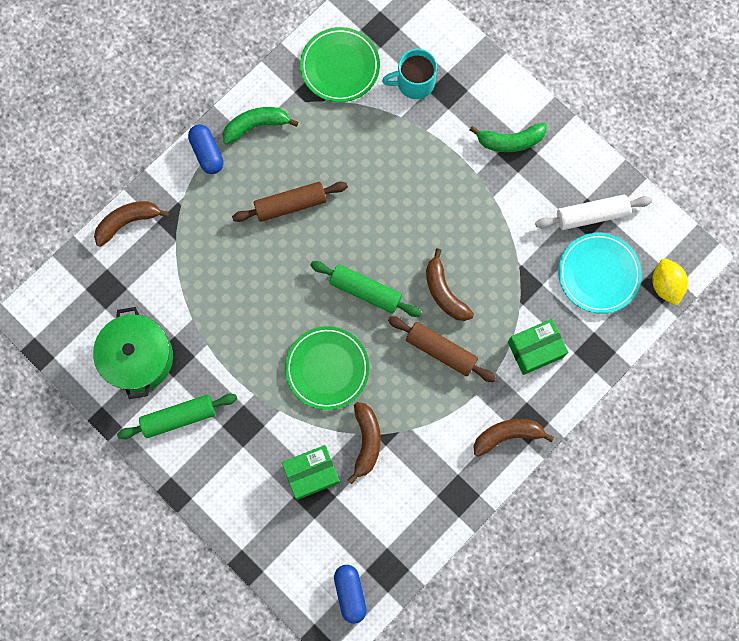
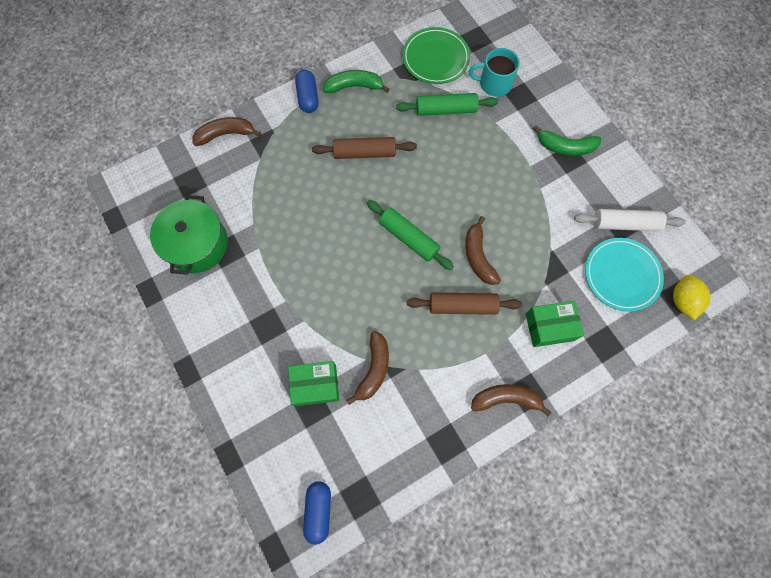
camera: 15 degrees right, 5 degrees down
(179, 417) = (214, 304): green rolling pin -> green rolling pin (446, 110)
(327, 368) = (356, 295): green plate -> none
(441, 351) = (462, 306): brown rolling pin -> brown rolling pin turned 45 degrees counterclockwise

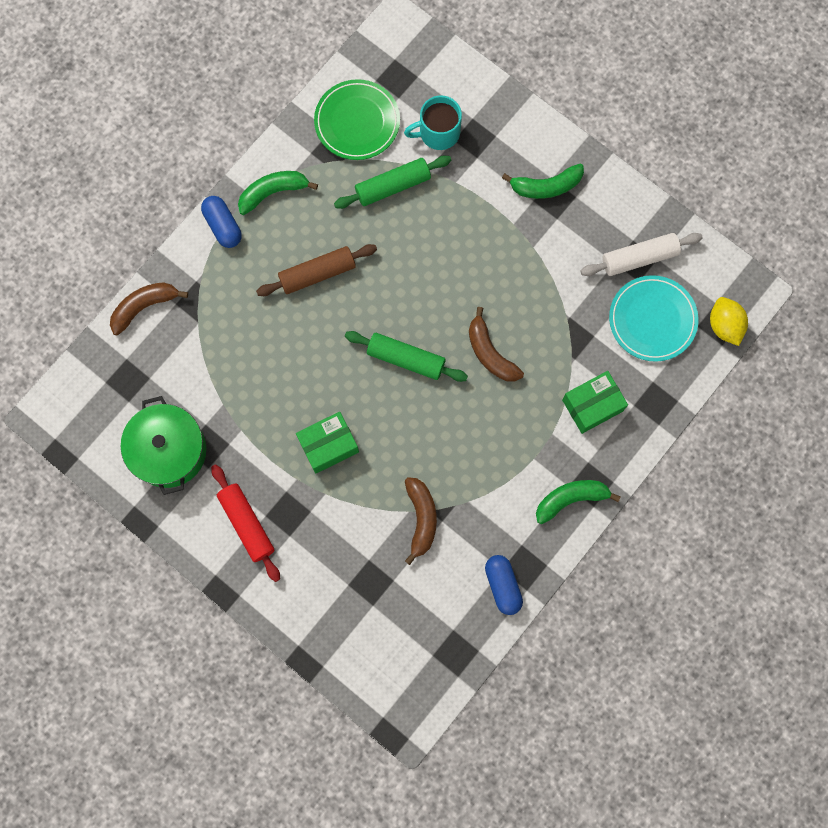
camera: 20 degrees left, 5 degrees up
(232, 322) = (247, 523): none -> red rolling pin
(315, 385) = (366, 558): green box -> green box (328, 445)
(318, 510) = (418, 681): blue capsule -> blue capsule (502, 585)
(462, 306) = (492, 415): brown rolling pin -> none
(506, 399) = (570, 499): brown banana -> green banana

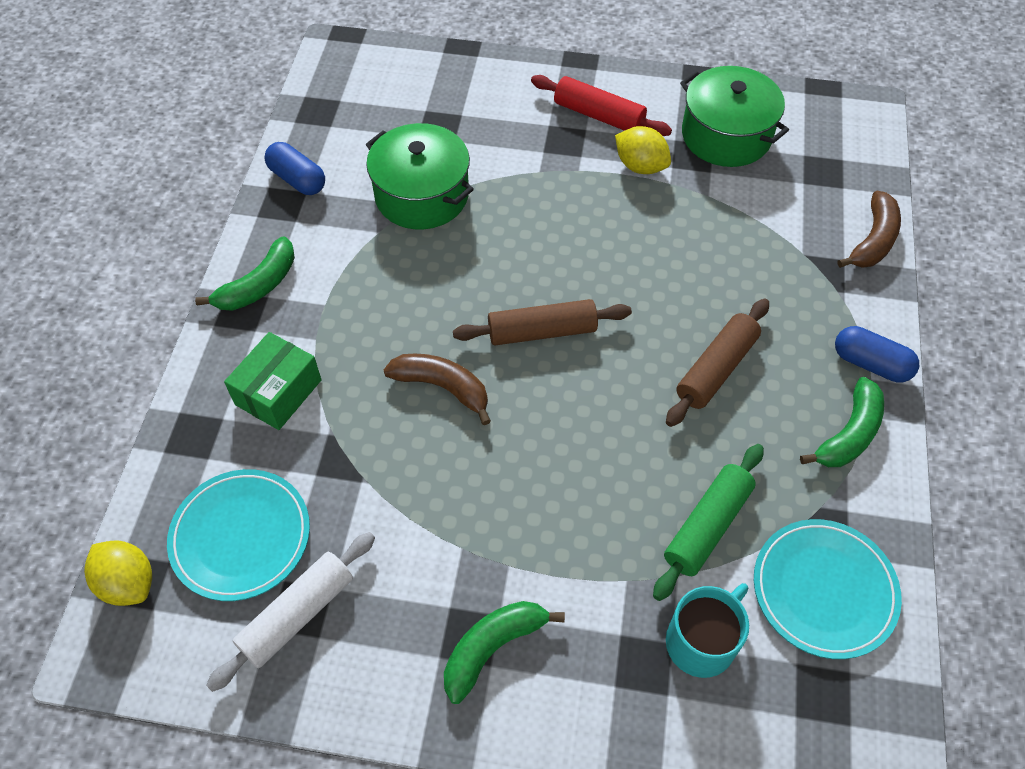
camera: 150 degrees right, 20 degrees down
(251, 457) = (640, 166): none -> yellow lemon
(328, 445) = (567, 211): green box -> none
(357, 122) = (824, 590): green plate -> turquoise plate
(406, 359) = (542, 331): green rolling pin -> brown rolling pin
(421, 518) = (421, 195): brown banana -> green pot

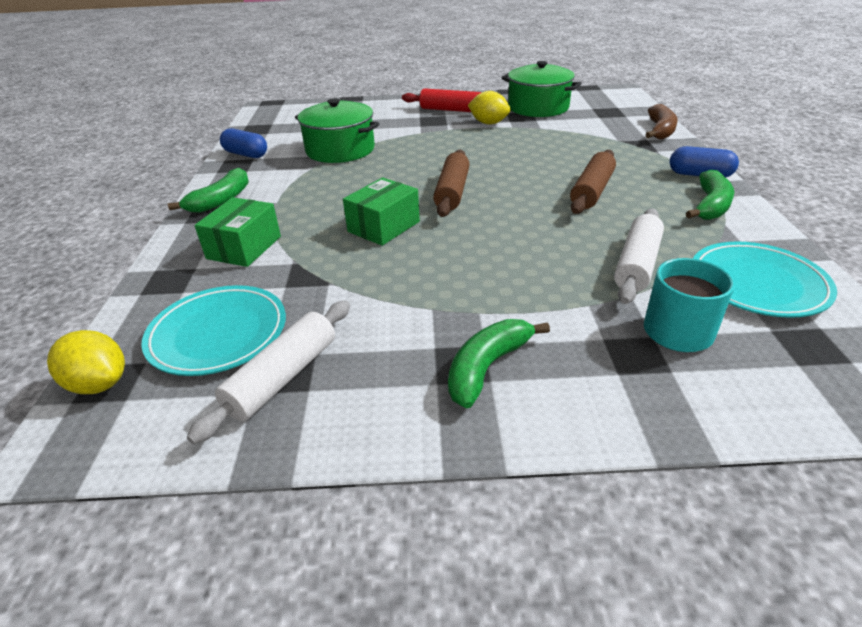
camera: 10 degrees left, 20 degrees down
(442, 387) = (384, 227): brown banana -> green box
(542, 331) = (452, 192): brown rolling pin -> brown rolling pin turned 60 degrees counterclockwise
(707, 526) = (636, 264): green rolling pin -> white rolling pin

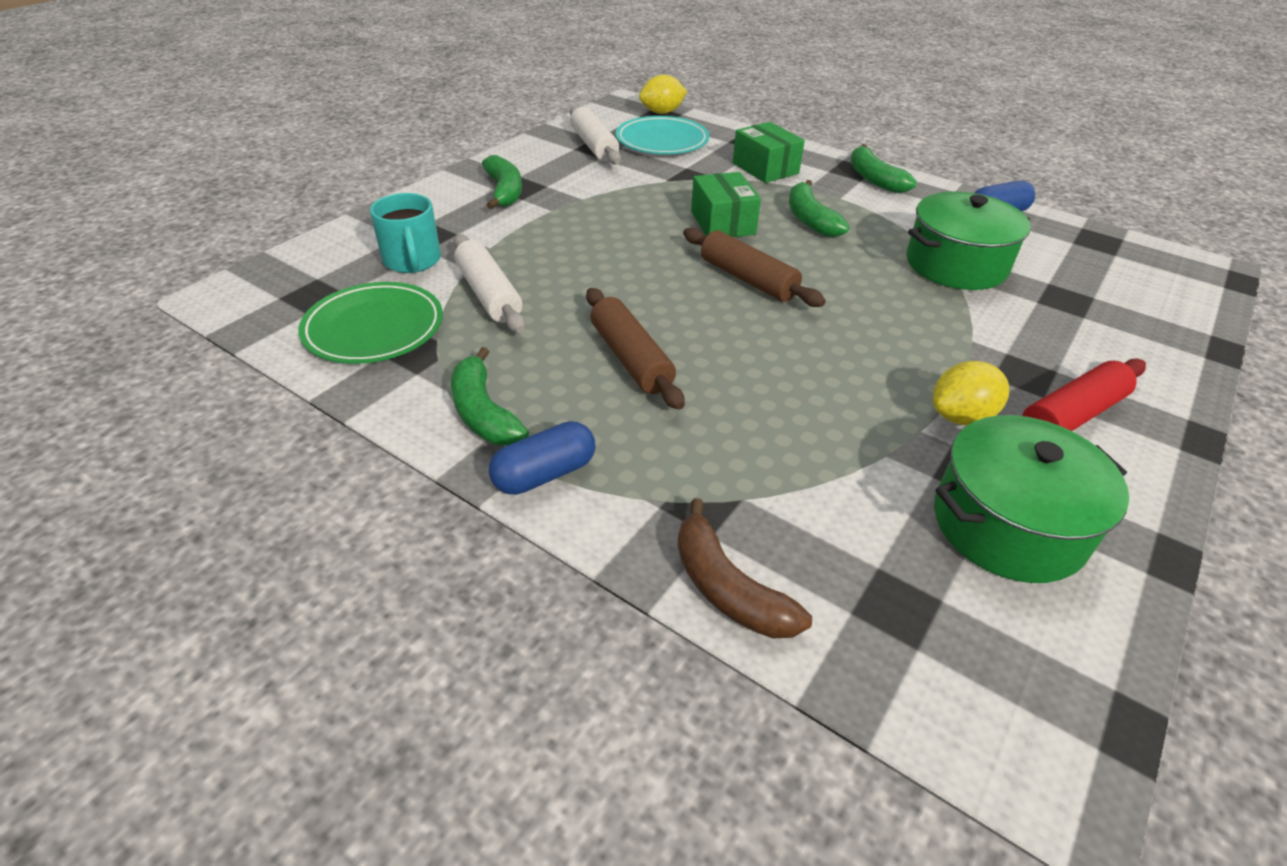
camera: 125 degrees right, 5 degrees up
(332, 200) = (810, 219): none -> green banana
(757, 284) = (374, 328): turquoise plate -> green plate

